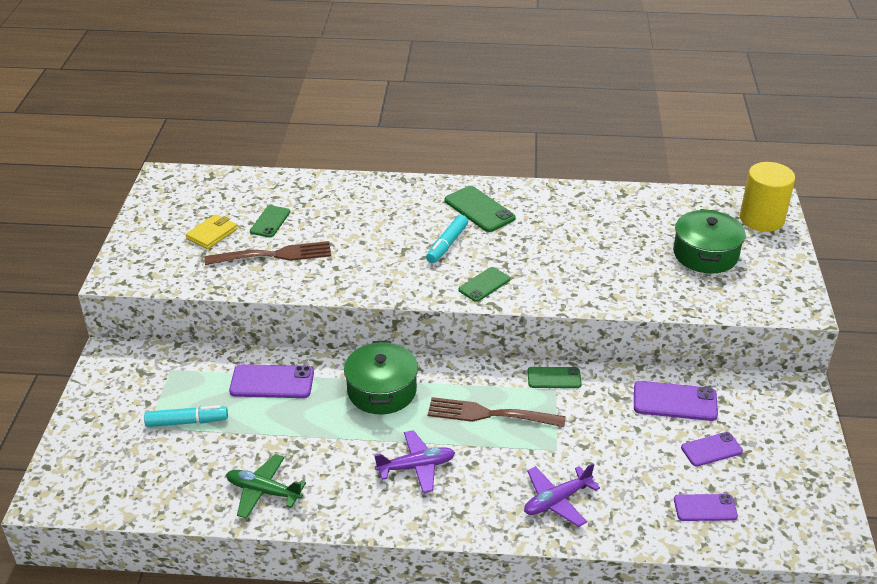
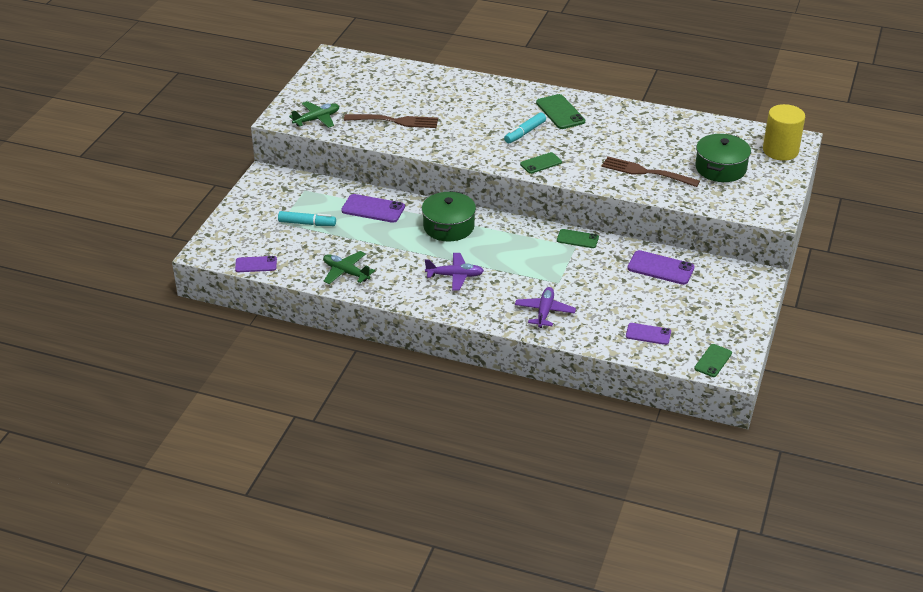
camera: 15 degrees right, 0 degrees up
(168, 269) = (317, 119): none -> green plane
(212, 234) = (355, 100): yellow wallet -> none
(270, 222) = (400, 98): green phone -> green phone (713, 361)
(490, 414) = (521, 254): brown fork -> brown fork (646, 172)
(557, 501) = (544, 312): purple plane -> purple plane turned 120 degrees clockwise
(711, 449) = (672, 301): purple phone -> purple phone (256, 264)

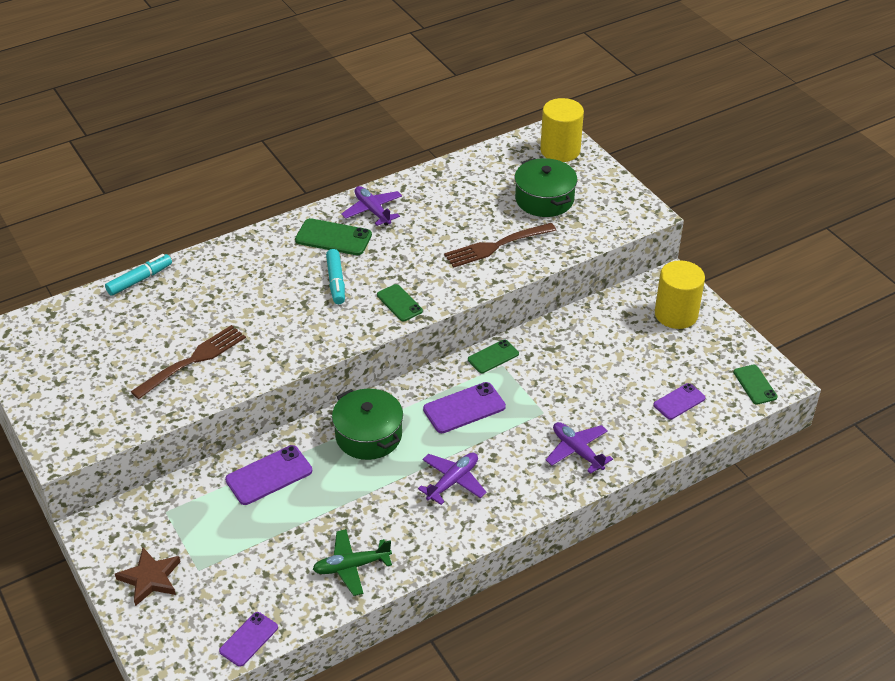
camera: 50 degrees left, 5 degrees up
(256, 211) = (150, 578): none -> brown star
(307, 223) = (228, 547): turquoise marker -> turquoise marker (140, 279)
(317, 119) = (105, 419): green plane -> none
(541, 163) = (399, 303): green phone -> green phone turned 45 degrees counterclockwise
(605, 113) = (372, 211): none -> purple plane
(660, 268) = (595, 331): purple phone -> purple phone (464, 408)
(729, 294) = (676, 314): none -> yellow cylinder

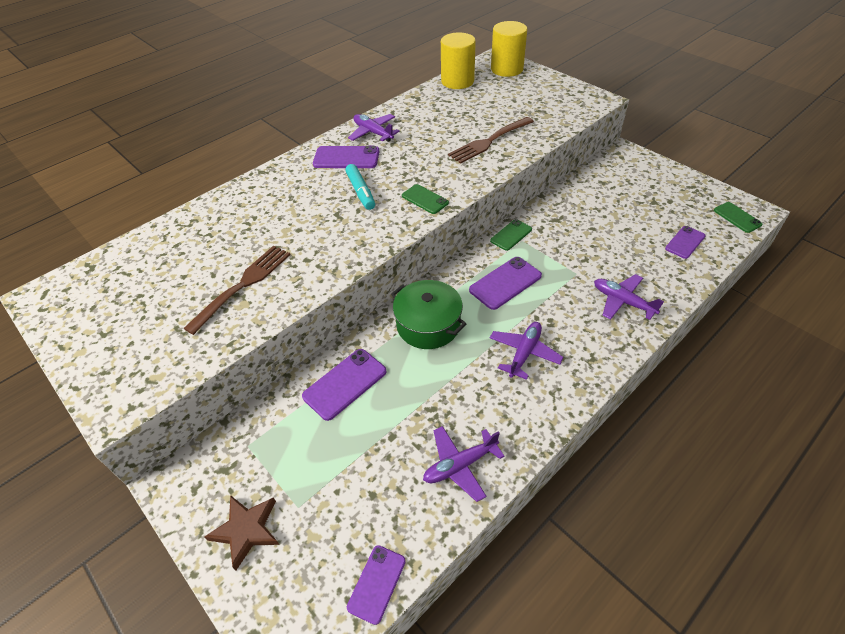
camera: 10 degrees left, 5 degrees up
(140, 279) = (175, 221): turquoise marker -> none
(333, 237) = (346, 158): green phone -> purple phone
(351, 566) = (460, 465): green plane -> purple plane
(544, 199) = (512, 102): green pot -> none
(676, 314) = (642, 176): yellow cylinder -> yellow cylinder (457, 81)

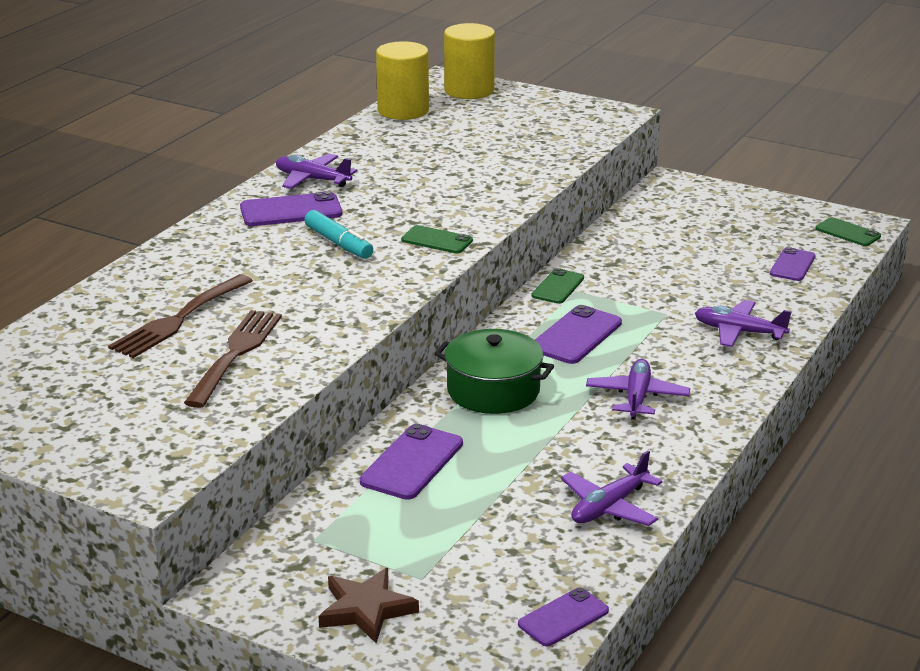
camera: 20 degrees left, 20 degrees down
(376, 583) = (563, 617): purple phone -> purple phone turned 45 degrees clockwise
(489, 141) = (491, 171): brown fork -> brown fork (180, 318)

